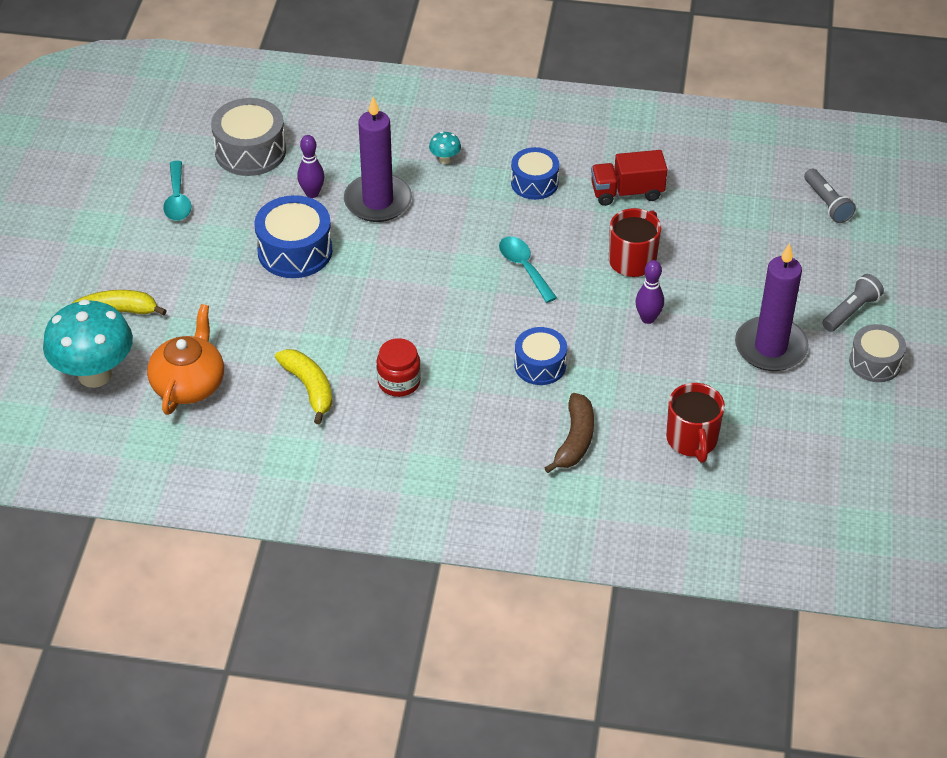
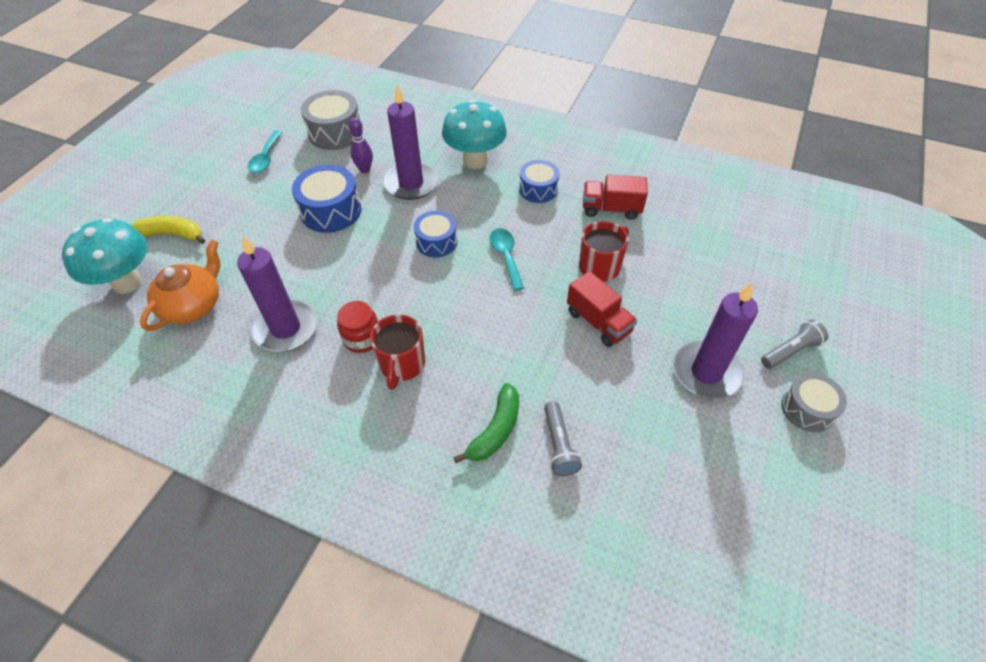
camera: 15 degrees right, 5 degrees up
(309, 388) = (286, 328): yellow banana -> purple candle
(445, 159) = (475, 161): turquoise mushroom -> turquoise mushroom, size x2.47
(540, 365) = (489, 347): blue drum -> blue drum (436, 242)
(575, 440) = (496, 430): brown banana -> green banana
(648, 318) = (598, 322): purple bowling pin -> red truck
(692, 440) = (608, 455): red mug -> red mug (402, 364)
(827, 203) = (782, 247): grey flashlight -> grey flashlight (559, 445)

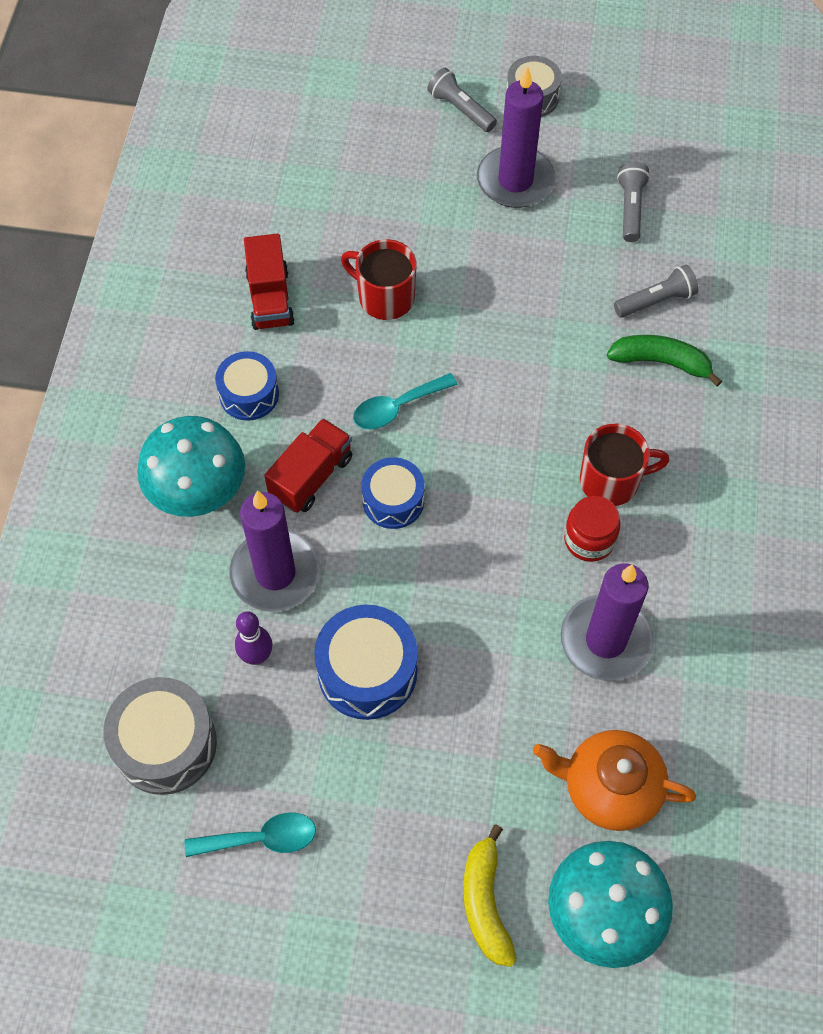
camera: 105 degrees left, 10 degrees up
(598, 322) = (477, 287): red truck -> red truck (311, 476)
(666, 454) = (630, 209): none -> grey flashlight

